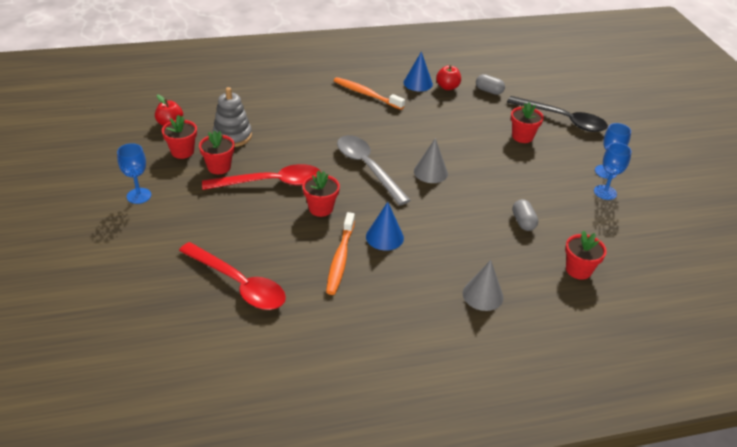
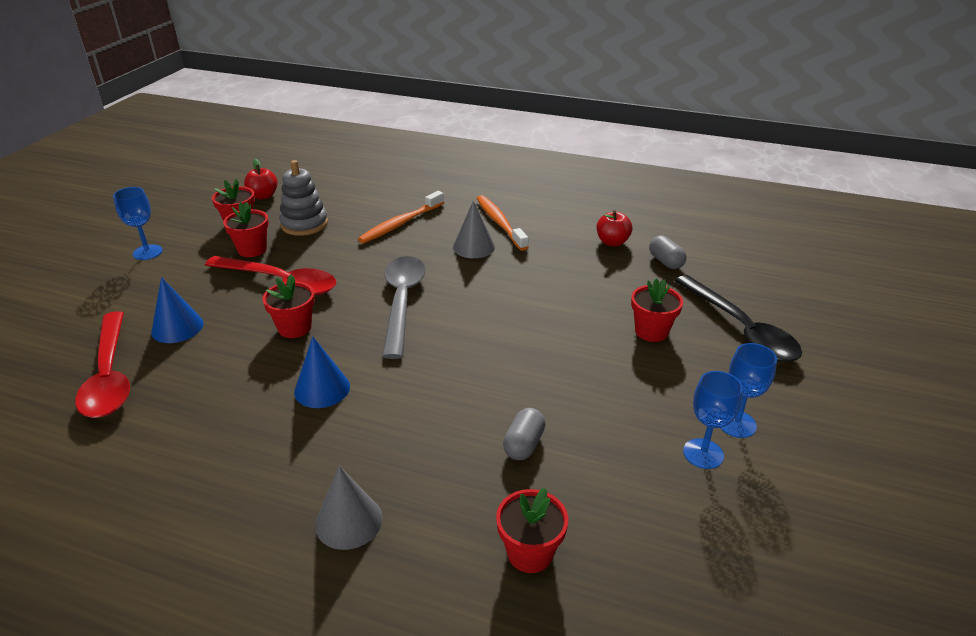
camera: 35 degrees right, 5 degrees down
(340, 259) = (242, 393): orange toothbrush -> orange toothbrush (401, 224)
(418, 83) = (578, 228): blue cone -> blue cone (177, 327)
(430, 172) = (472, 333): grey cone -> grey cone (473, 247)

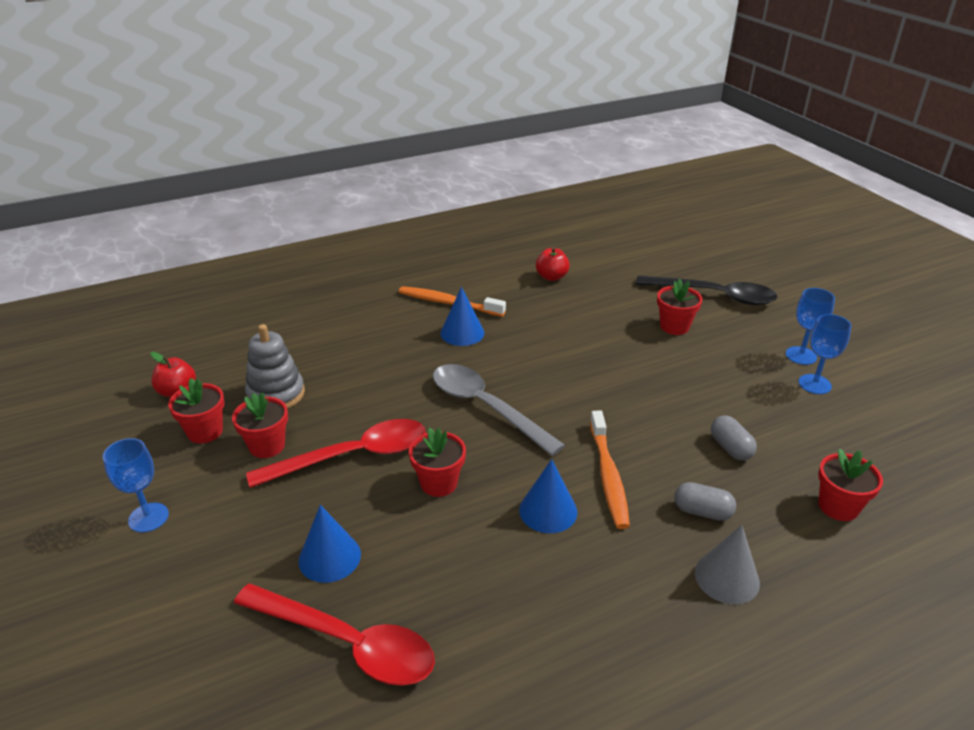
camera: 45 degrees left, 0 degrees up
(401, 224) = (368, 346): orange toothbrush -> orange toothbrush (608, 476)
(473, 247) = (462, 333): grey cone -> blue cone
(665, 262) = (606, 273): grey capsule -> grey capsule (702, 512)

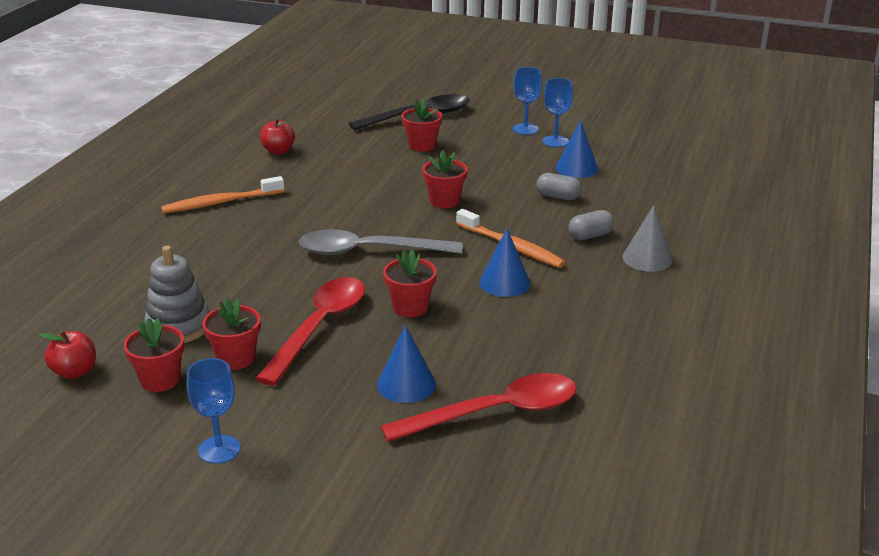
camera: 45 degrees left, 5 degrees down
(462, 333) = (268, 216): blue cone -> blue cone (576, 168)
(838, 506) = (652, 197): red flower pot -> red flower pot (444, 201)

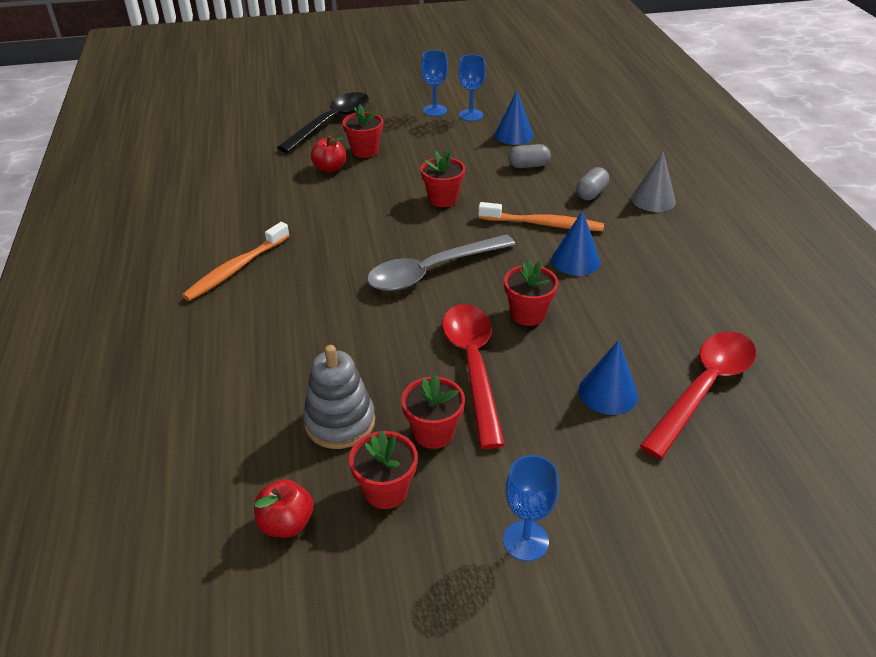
camera: 30 degrees left, 10 degrees up
(278, 151) = (235, 195): red apple -> red apple (330, 168)

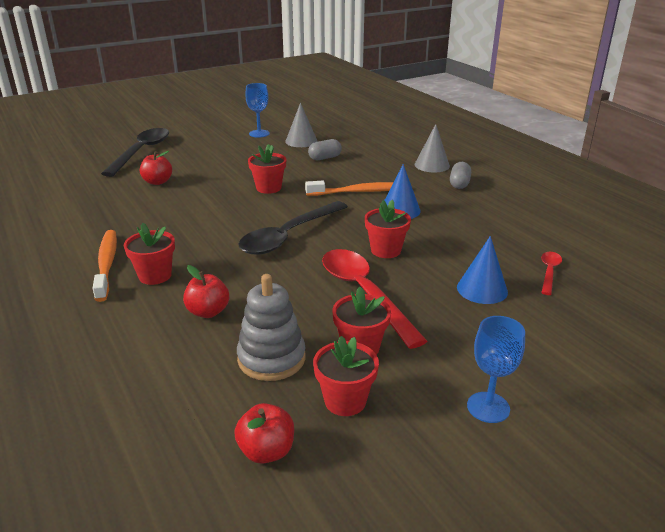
camera: 20 degrees left, 10 degrees down
(236, 269) = (107, 264): orange toothbrush -> orange toothbrush turned 150 degrees clockwise
(305, 350) = (208, 312): none -> red apple
(365, 151) = (182, 166): red flower pot -> red flower pot (155, 276)
(432, 271) = (289, 236): grey spoon -> black spoon
(434, 110) = (227, 134): blue goblet -> none
(514, 135) = (301, 141): blue cone -> grey cone
(591, 193) = (384, 168): grey capsule -> grey capsule (459, 184)
(704, 388) = (549, 272): red spoon -> red spoon, size x0.48

